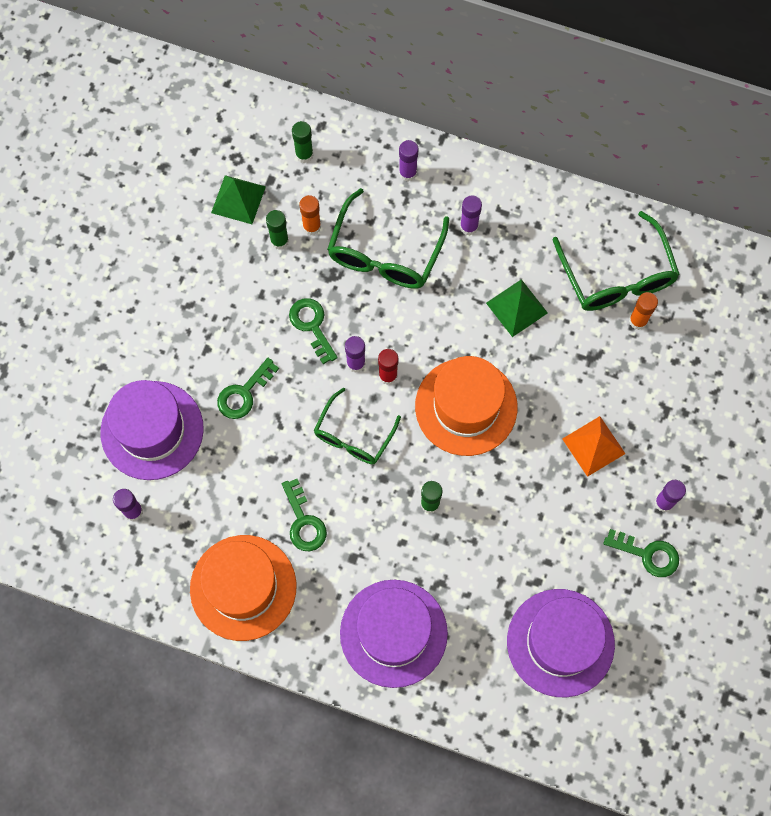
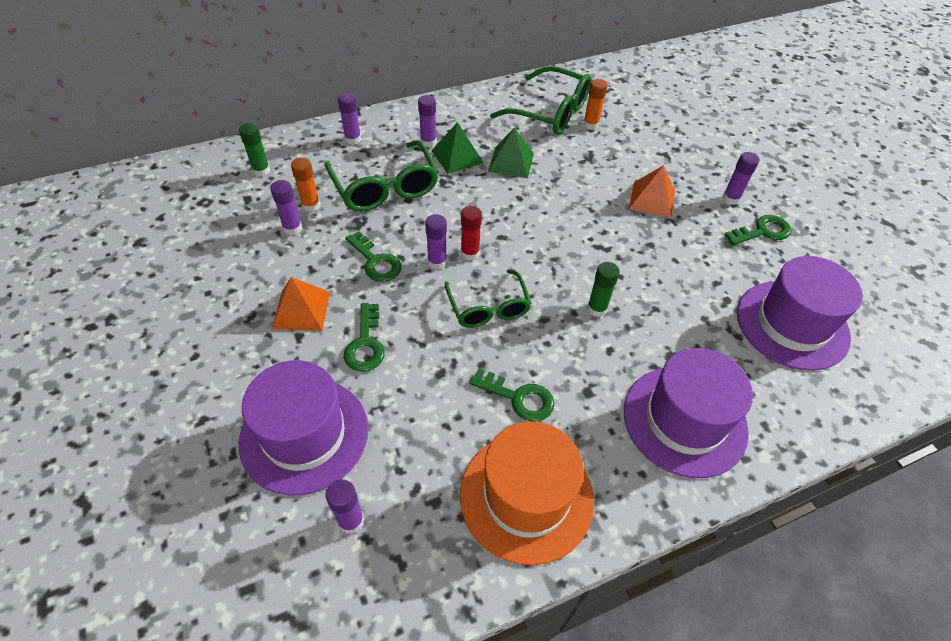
camera: 45 degrees left, 20 degrees down
(225, 328) = (301, 310): none -> orange pyramid
(238, 199) = (230, 224): green pyramid -> green pyramid (457, 156)
(279, 241) = (292, 228): green glue stick -> purple glue stick
(312, 325) = (376, 261): green key -> green key turned 150 degrees counterclockwise
(466, 406) = (546, 234): orange hat -> none

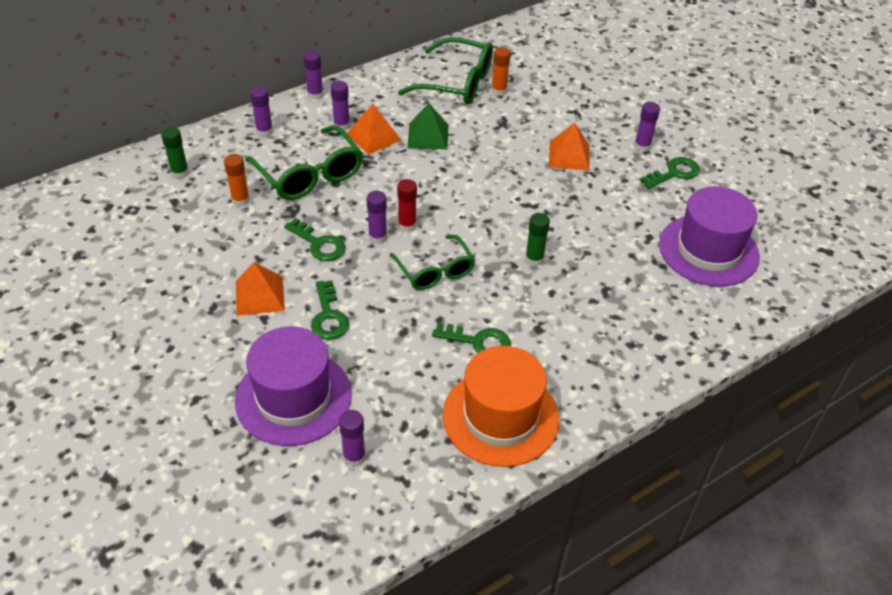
camera: 10 degrees left, 5 degrees down
(292, 228) = (229, 223): purple glue stick -> purple glue stick (315, 95)
(457, 156) = (374, 137): green pyramid -> orange pyramid
(684, 420) = (625, 340): purple hat -> none

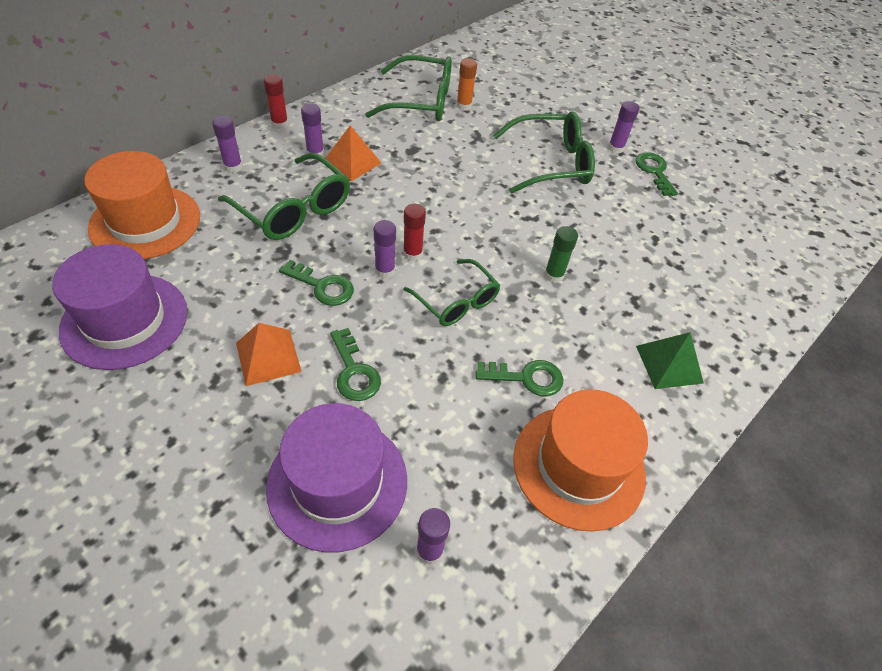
camera: 15 degrees left, 5 degrees up
(180, 173) = (145, 222): green glue stick -> orange hat
(240, 200) = (222, 246): orange glue stick -> none
(315, 95) = (279, 124): purple glue stick -> red glue stick
(428, 136) = (407, 156): green pyramid -> green pyramid (669, 364)
(569, 155) = (551, 163): orange pyramid -> green glasses
(674, 173) = (654, 171): green key -> green key turned 60 degrees counterclockwise
(708, 250) = (715, 245): purple hat -> purple hat (125, 320)

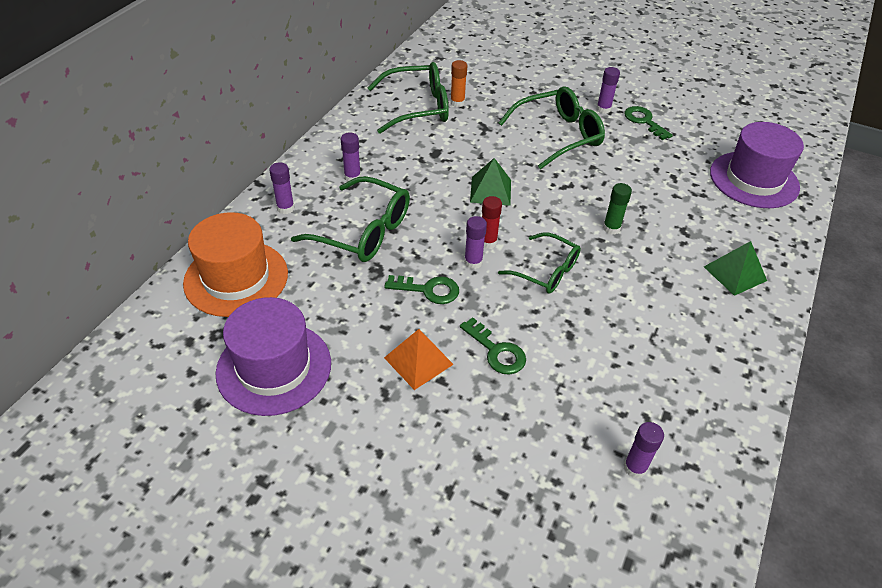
camera: 15 degrees left, 5 degrees down
(279, 124) = (303, 159): red glue stick -> none
(337, 482) = (535, 441): purple hat -> purple hat (754, 180)
(352, 162) = (389, 177): orange pyramid -> none
(446, 202) = (490, 190): none -> green pyramid
(526, 378) = (635, 316): green key -> none
(578, 466) = (709, 370): orange hat -> none

